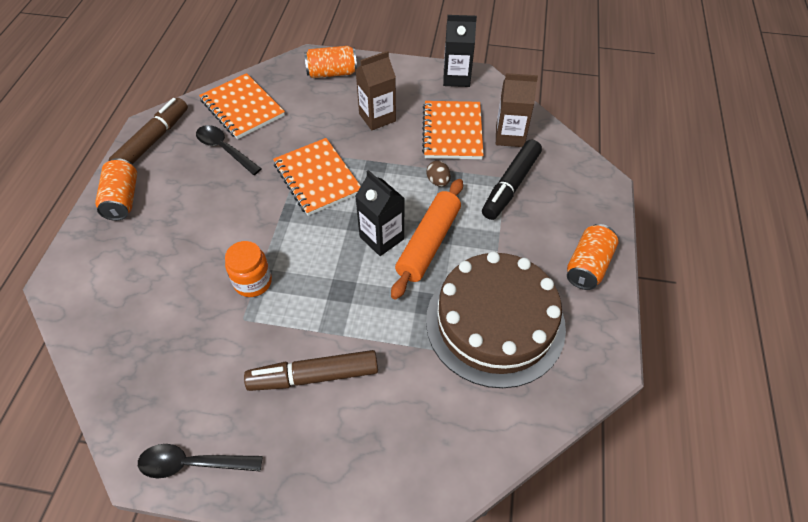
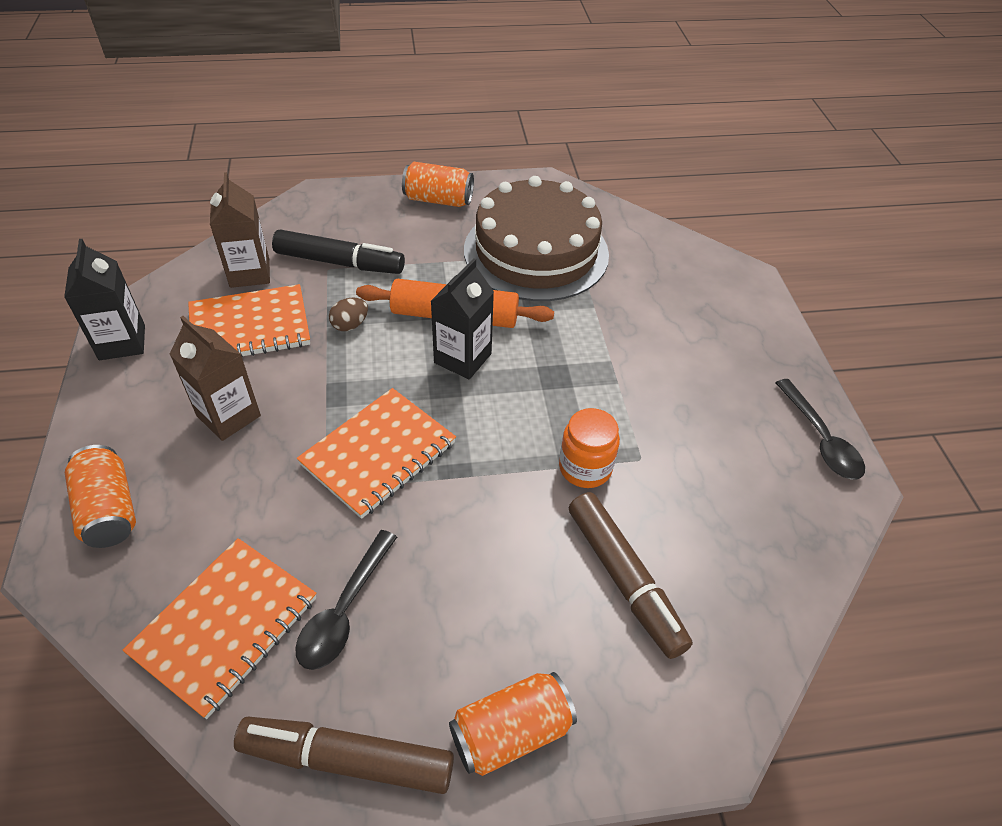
camera: 110 degrees left, 5 degrees down
(314, 376) = (670, 371): brown marker -> brown marker (624, 579)

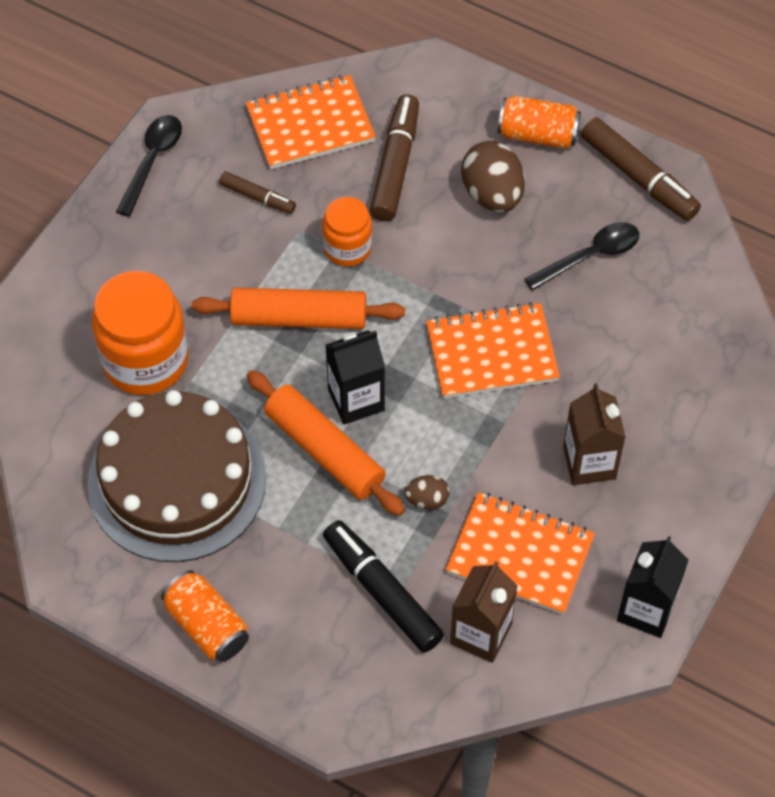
camera: 140 degrees left, 10 degrees up
(109, 510) = (719, 429): orange can -> none
(226, 626) = (672, 292): orange notebook -> orange notebook (310, 125)
(500, 613) = (492, 194): none -> brown egg
(565, 389) = (299, 318): none -> orange rolling pin
(638, 302) = (145, 360): none -> orange jar
(705, 463) = (257, 197): none -> brown marker

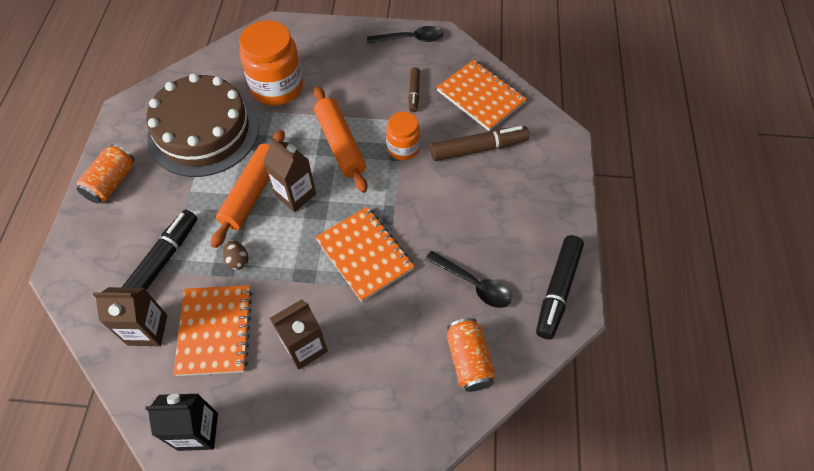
camera: 65 degrees right, 0 degrees up
(356, 400) = (295, 195): black carton -> brown carton
(492, 194) = (488, 208): brown egg -> none
(537, 135) = (552, 216): orange can -> orange can (468, 360)
(638, 177) = (557, 290): brown marker -> black marker

